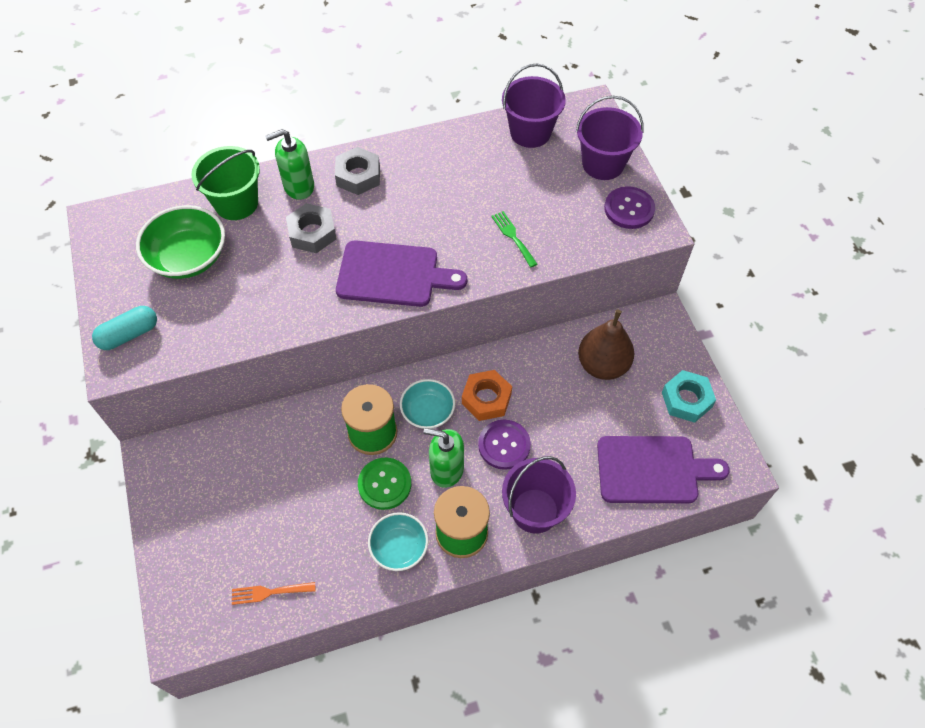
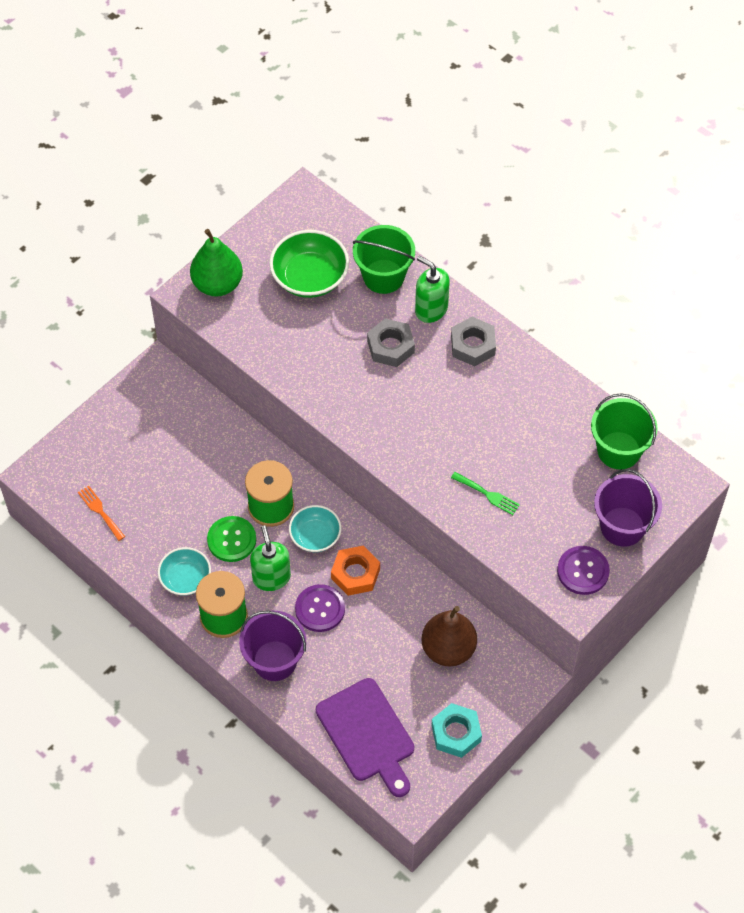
camera: 60 degrees right, 0 degrees up
(129, 334) = (217, 284): turquoise capsule -> green pear
(393, 274) = (388, 427): purple cutting board -> none
(513, 236) = (488, 494): green fork -> green fork turned 90 degrees clockwise
(530, 132) = (618, 450): purple bucket -> green bucket

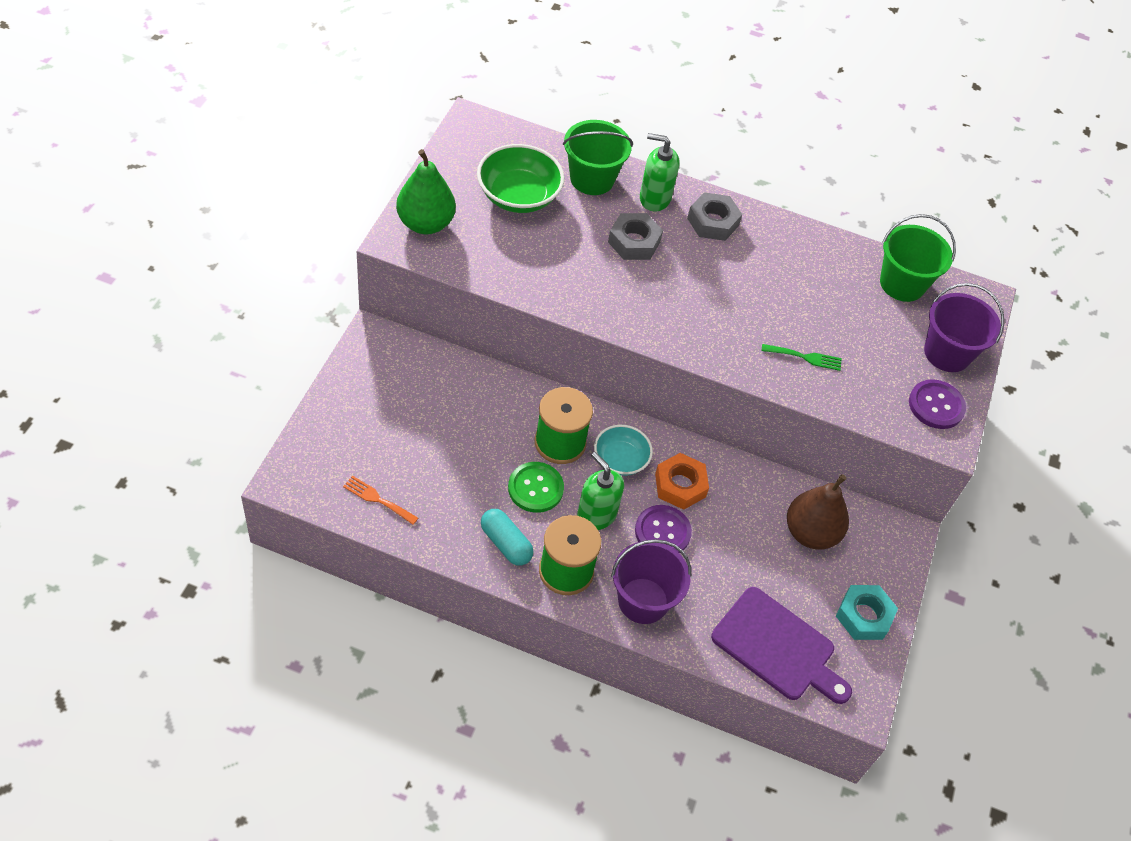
camera: 30 degrees left, 5 degrees down
(185, 579) = (505, 543): turquoise bowl -> turquoise capsule

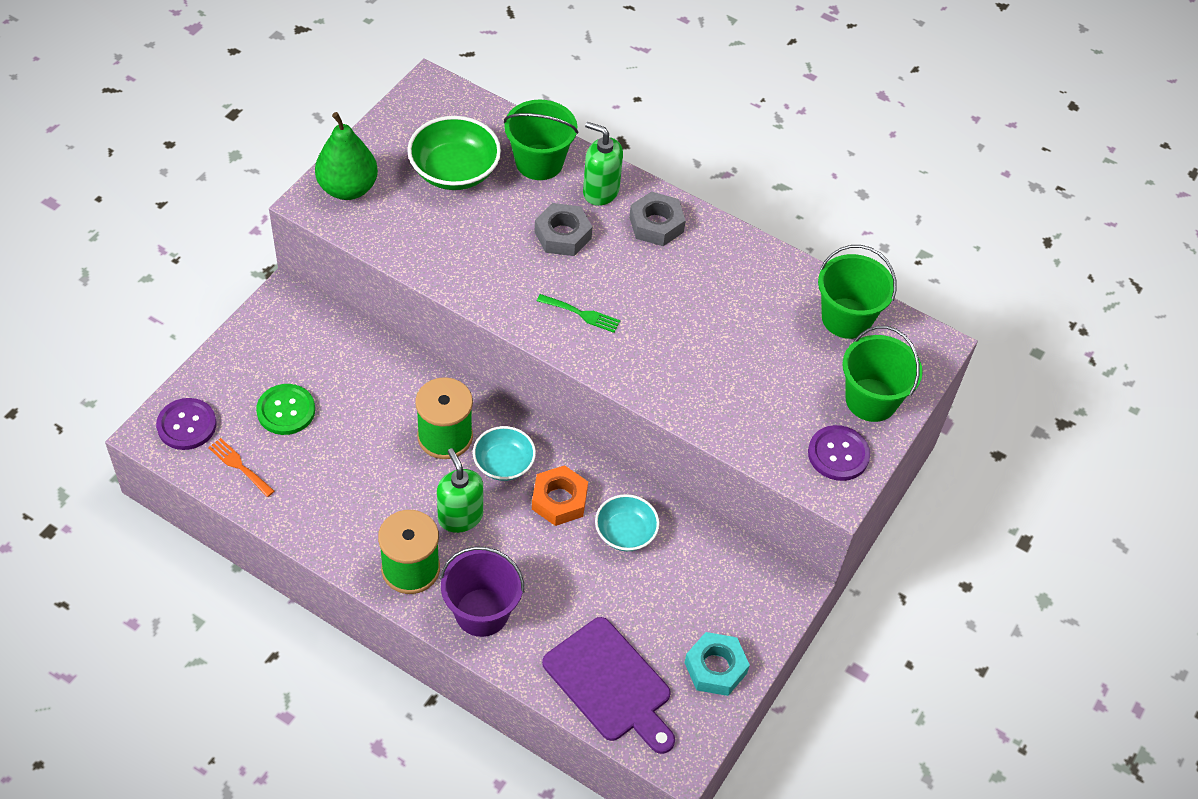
camera: 15 degrees right, 0 degrees up
(505, 543) = (356, 531): turquoise capsule -> none
(535, 488) = (405, 479): green button -> green button (286, 410)
(662, 532) = (525, 545): purple button -> purple button (186, 425)
(747, 506) = (625, 533): none -> turquoise bowl
(805, 357) = (709, 382): green fork -> green fork (582, 314)
(810, 533) = (685, 572): brown pear -> none
(947, 353) = (871, 400): purple bucket -> green bucket

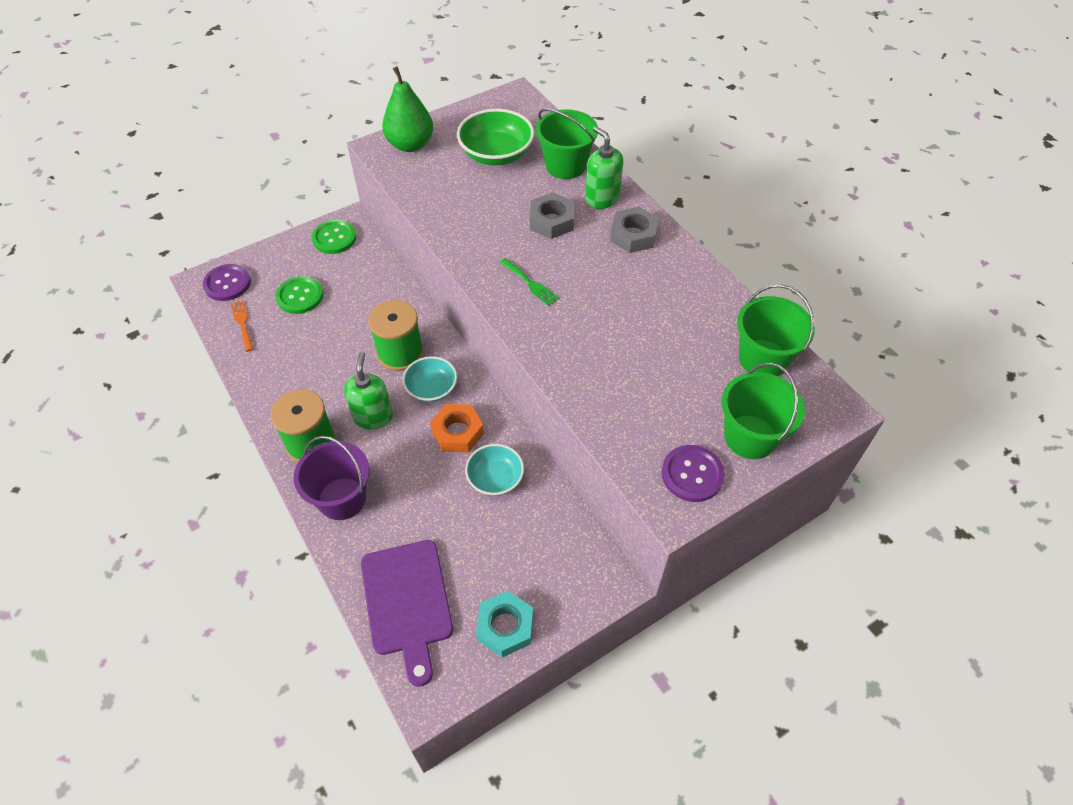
camera: 30 degrees right, 0 degrees up
(279, 326) = (334, 238): none -> green button

